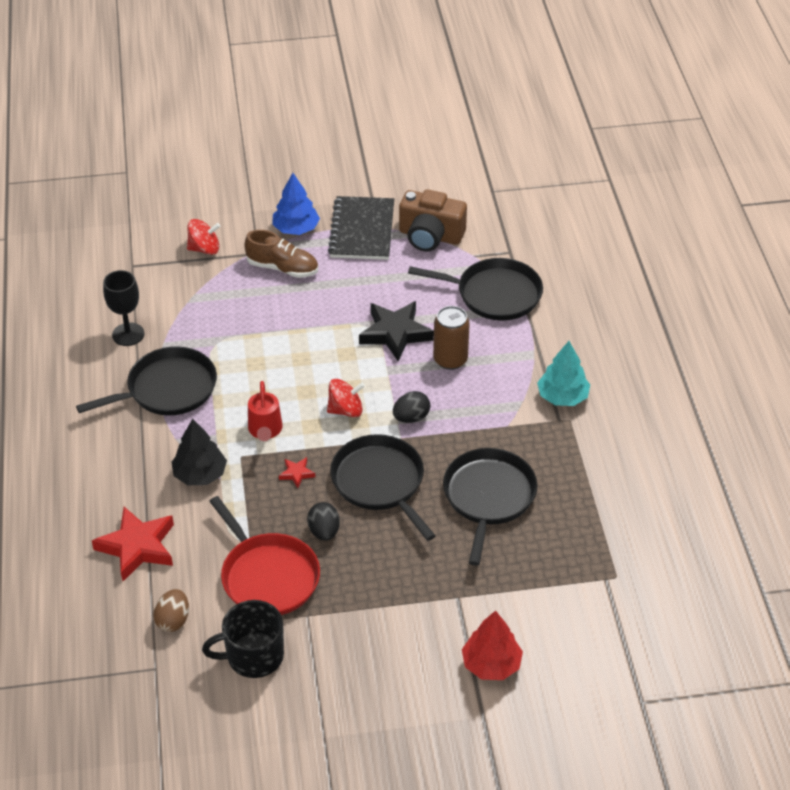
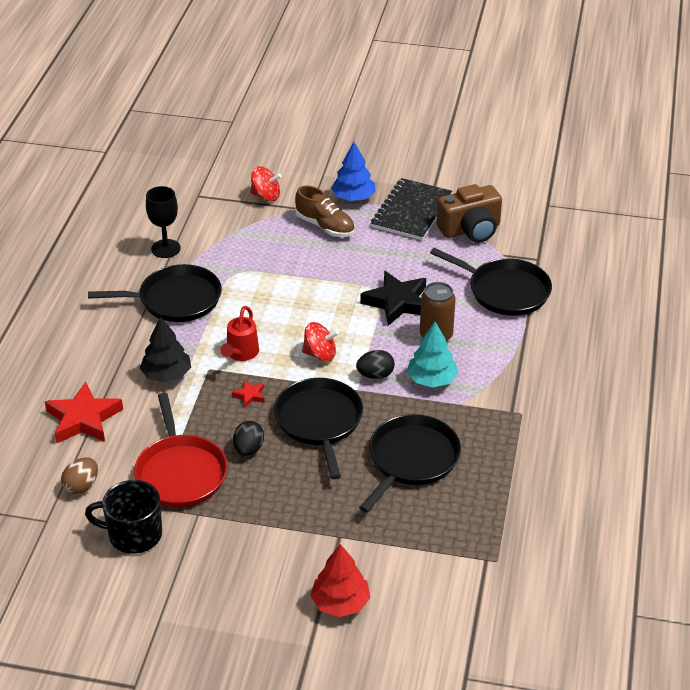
camera: 20 degrees right, 5 degrees down
(430, 236) = (470, 230): brown camera -> brown camera turned 60 degrees counterclockwise
(562, 397) = (524, 392): turquoise tree -> turquoise tree (431, 379)

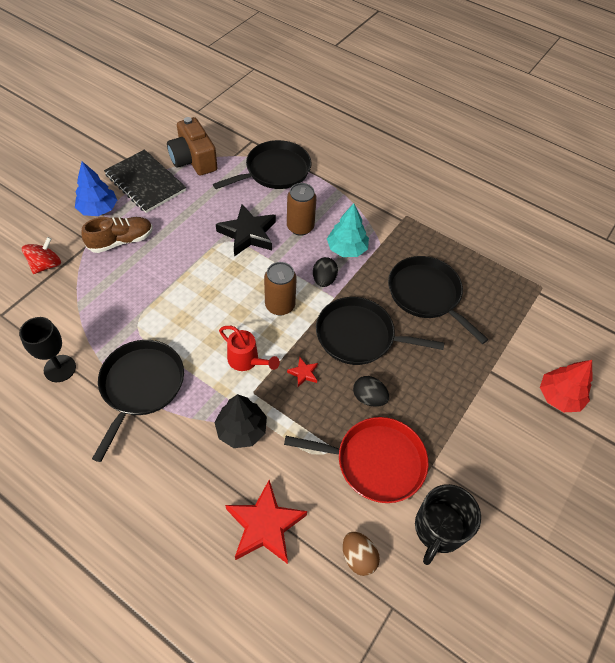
camera: 70 degrees left, 15 degrees up
(320, 354) = (280, 305): red spinning top -> brown can
(470, 230) = (193, 160): brown camera -> brown camera turned 150 degrees clockwise

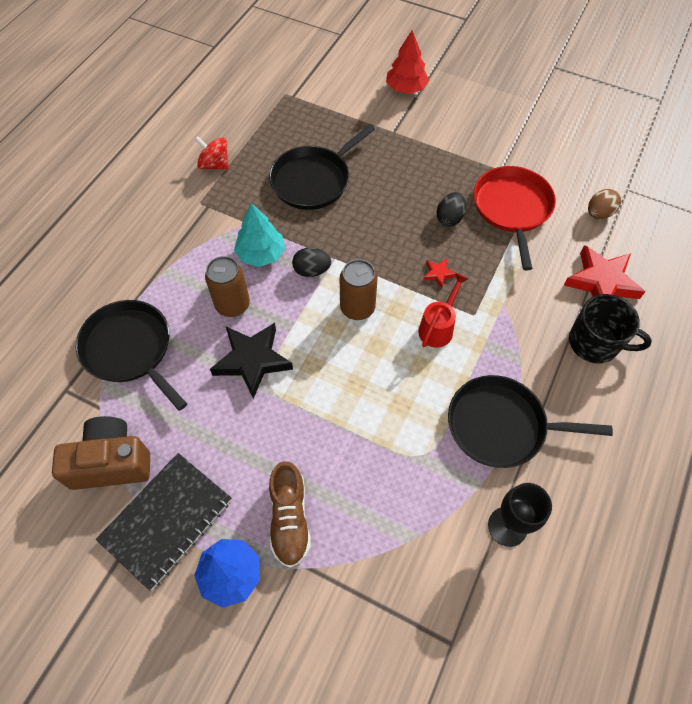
camera: 95 degrees left, 5 degrees up
(46, 265) = (352, 613): red spinning top -> red spinning top (215, 165)
(121, 241) = (289, 518): brown shoe -> brown shoe turned 150 degrees counterclockwise
(193, 160) = (111, 462): brown camera -> brown camera turned 150 degrees counterclockwise
(241, 429) = (518, 317): black tree -> none
(359, 336) = (380, 232): black pan -> none
(439, 528) = (553, 164): black mug -> black mug (595, 343)

